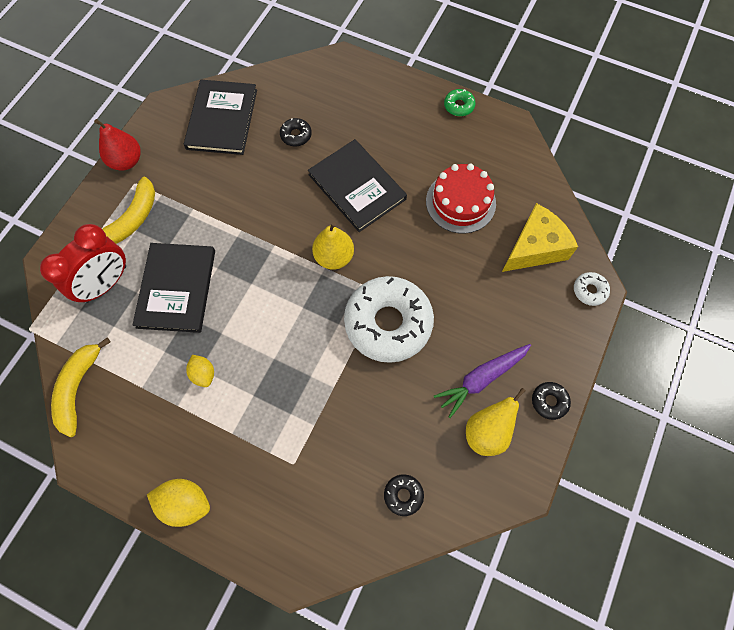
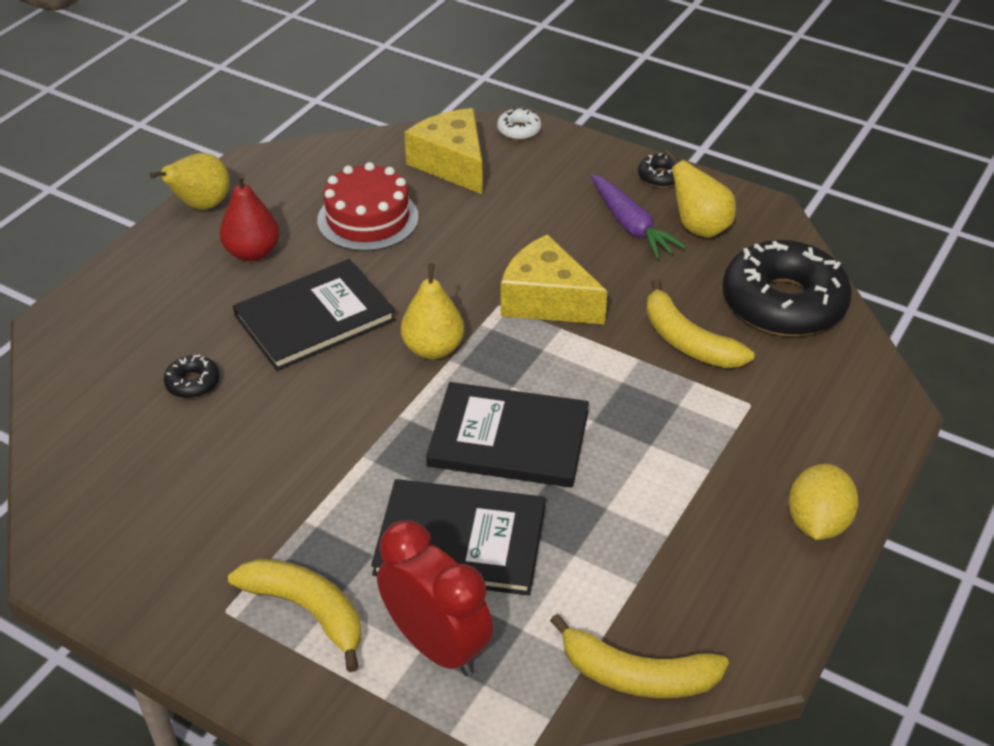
camera: 85 degrees left, 25 degrees down
(126, 161) = (169, 626): red pear -> red pear (252, 253)
(203, 374) = (615, 503): yellow lemon -> none
(222, 119) = (121, 480): black book -> black book (508, 438)
(354, 420) = (687, 341): none -> yellow banana
(388, 323) = (546, 300): white donut -> yellow cheese
(403, 495) = (783, 303): black donut -> black donut, size x2.45
(459, 106) = (201, 205): green donut -> yellow pear

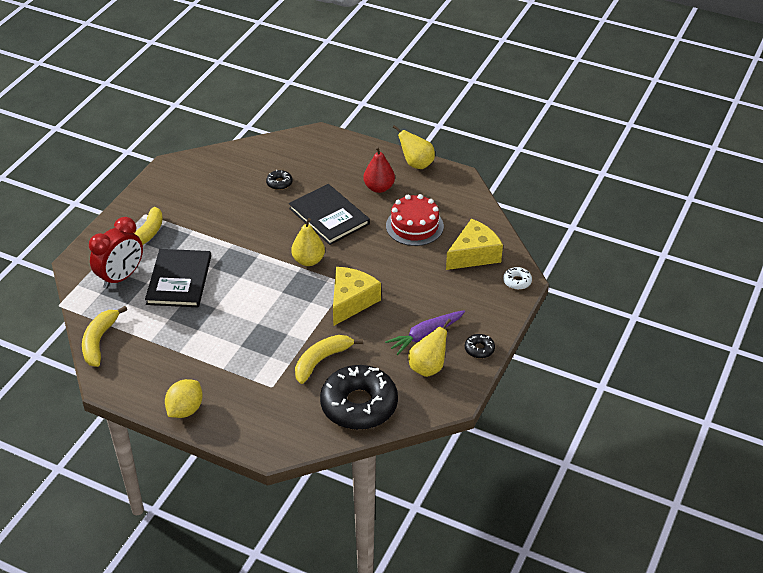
camera: 85 degrees right, 0 degrees up
(508, 438) = (244, 292): black book -> none
(817, 522) = (185, 410): yellow lemon -> yellow lemon turned 75 degrees counterclockwise

